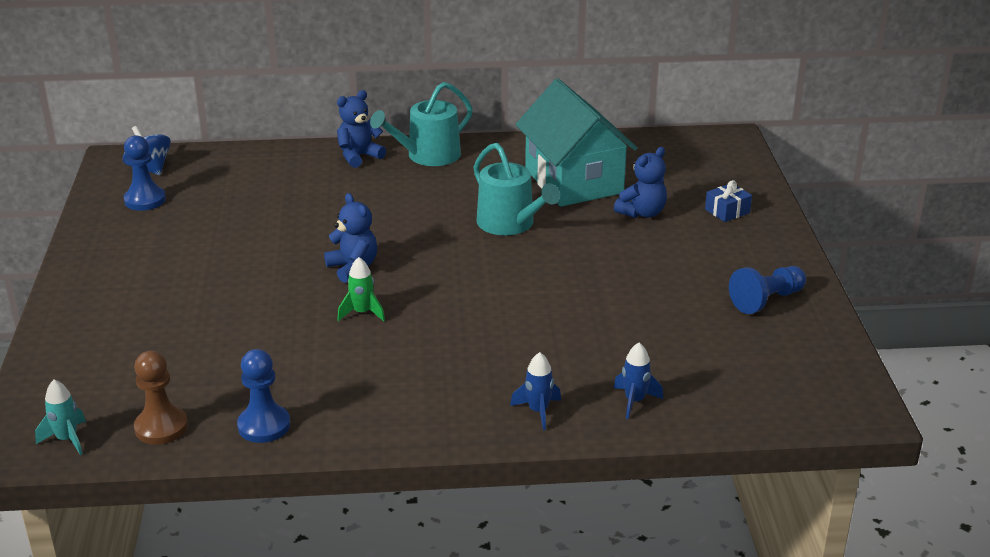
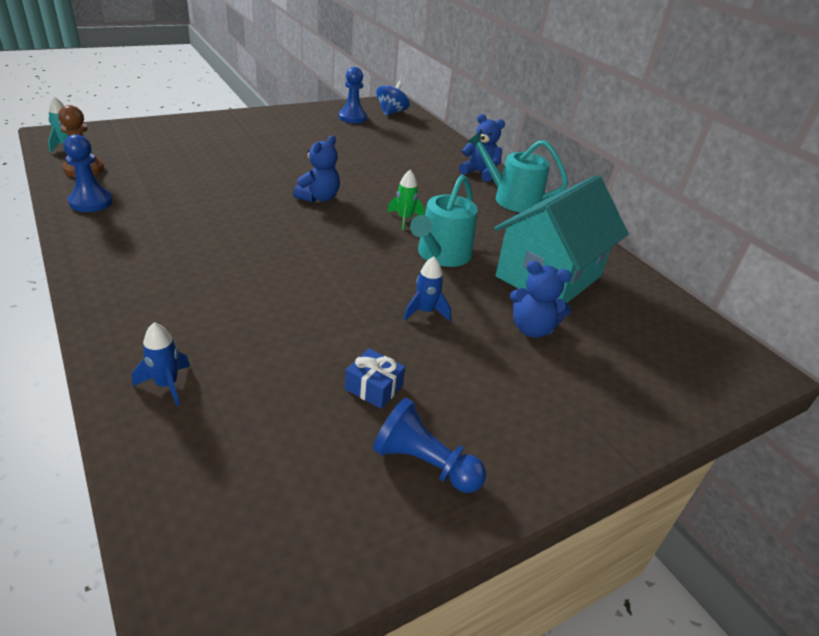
camera: 60 degrees right, 5 degrees up
(362, 313) = (257, 212): green rocket -> green rocket (404, 219)
(538, 411) = (134, 324): blue rocket -> blue rocket (425, 312)
(727, 211) = (596, 393): blue gift -> blue gift (374, 387)

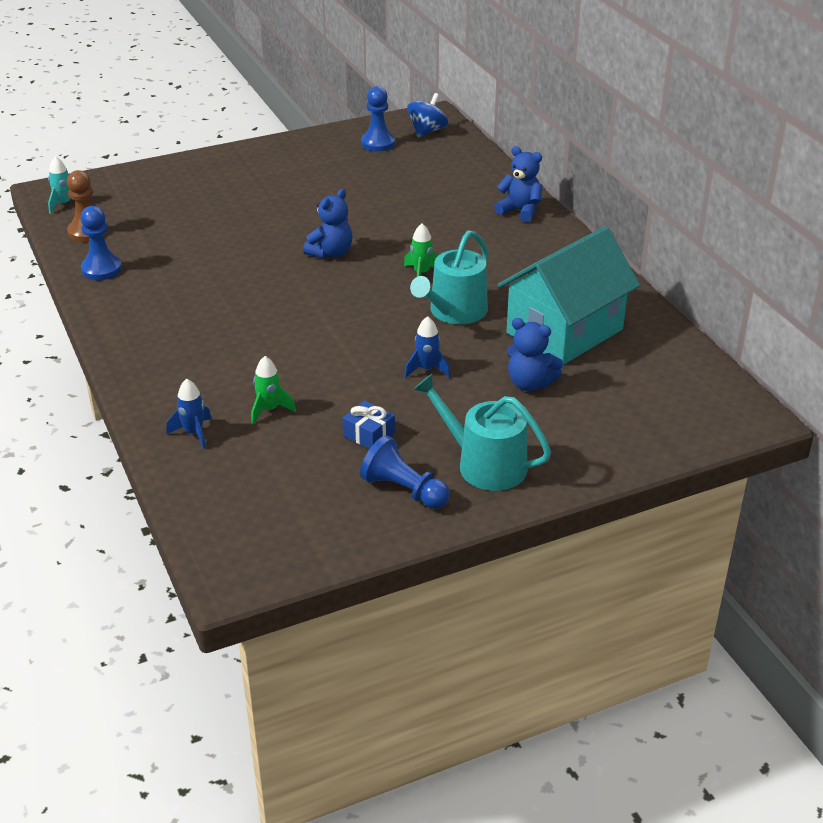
camera: 10 degrees right, 0 degrees up
(259, 356) = (269, 410): none -> green rocket
(512, 199) = (550, 243): turquoise watering can -> turquoise watering can (484, 464)

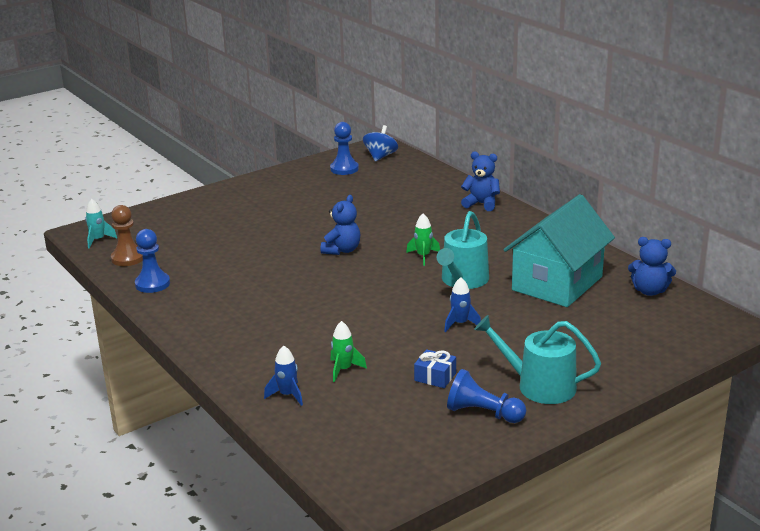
camera: 10 degrees left, 10 degrees down
(530, 383) = (547, 323): blue teddy bear -> blue teddy bear (649, 291)

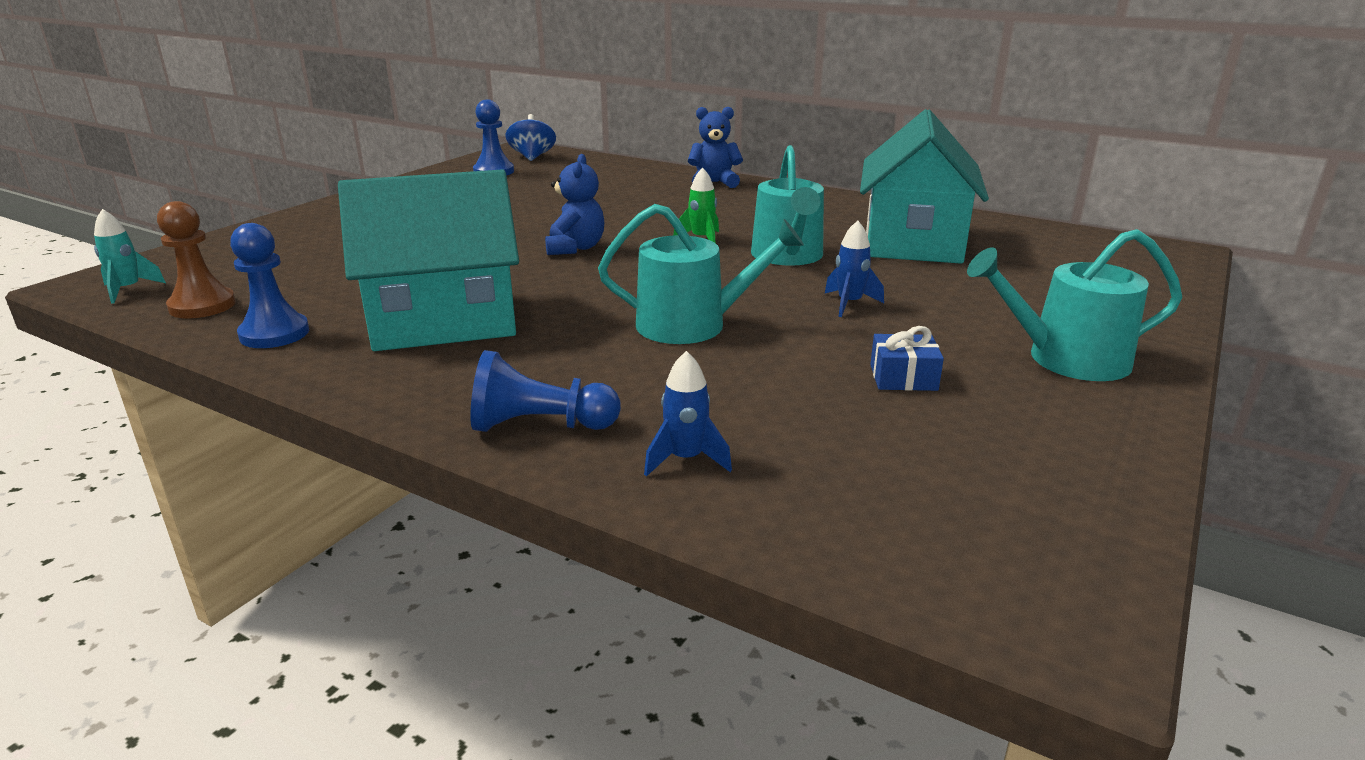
camera: 25 degrees left, 0 degrees up
(235, 291) = (443, 321): none -> turquoise house
(344, 369) = (744, 397): green rocket -> none
(359, 320) = (692, 325): none -> turquoise watering can
(483, 413) = (1045, 414): blue pawn -> blue pawn (540, 426)
(649, 291) = (1031, 234): blue teddy bear -> none

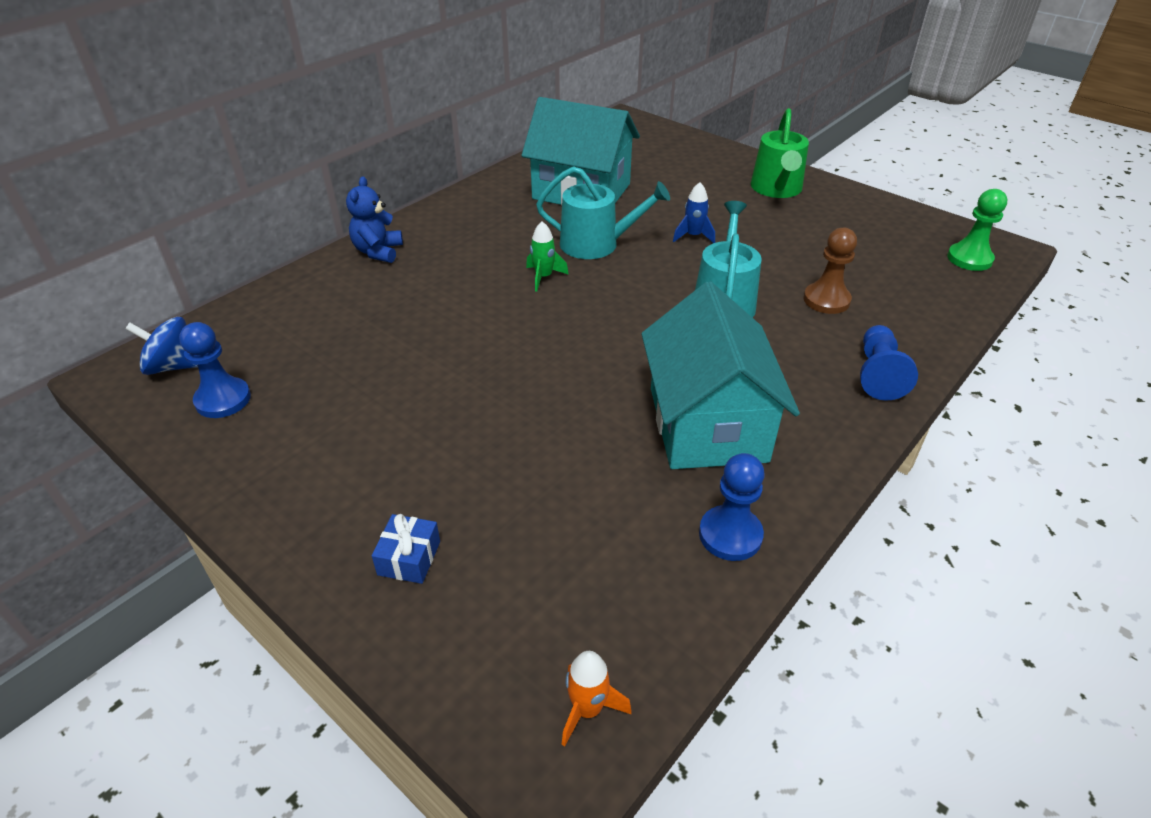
camera: 80 degrees left, 15 degrees up
(128, 290) = (587, 709): turquoise rocket -> orange rocket
(202, 306) = (651, 613): brown pawn -> brown pawn (826, 300)
(575, 248) = (544, 346): blue teddy bear -> none
(686, 459) = (906, 322): blue rocket -> none
(903, 377) = (802, 239): blue gift -> blue gift (409, 558)
(968, 557) = (969, 259): none -> green pawn
(1066, 359) = (776, 189): turquoise watering can -> green watering can

